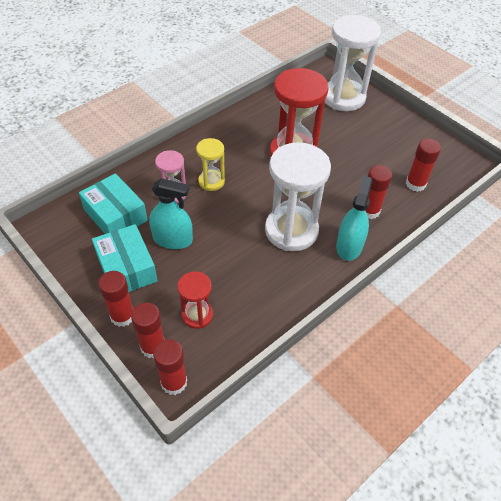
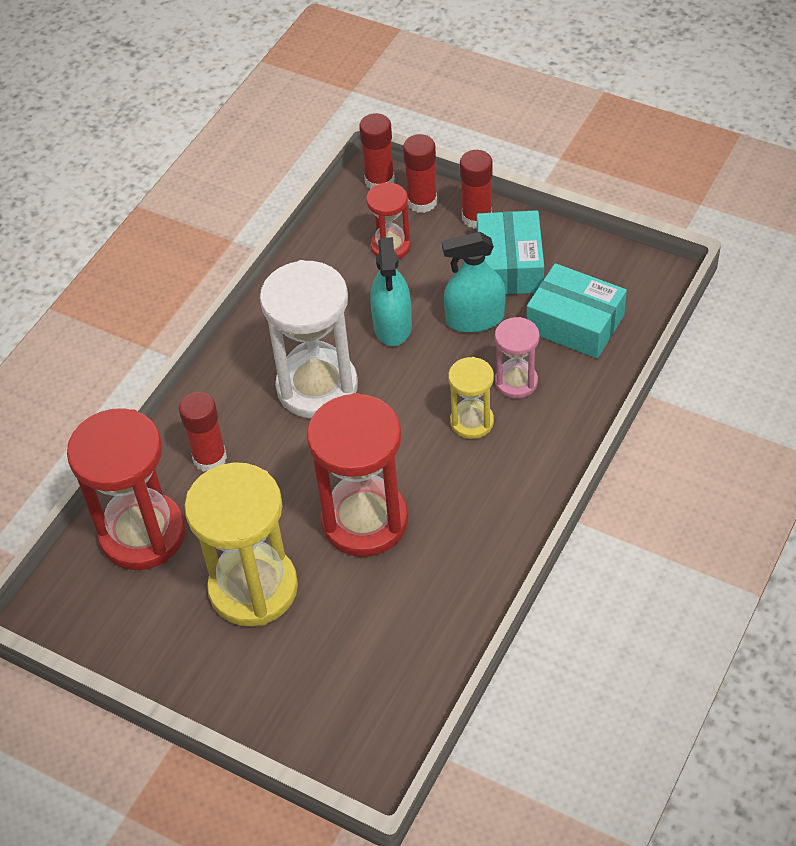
camera: 165 degrees right, 0 degrees up
(126, 268) = (509, 266): turquoise box -> turquoise box turned 45 degrees clockwise
(343, 97) = (315, 695): white hourglass -> none
(349, 246) = (227, 393): turquoise spray bottle -> turquoise spray bottle (392, 325)
(360, 143) = (253, 588): none -> yellow hourglass
(415, 184) = (142, 534): red glue stick -> red hourglass

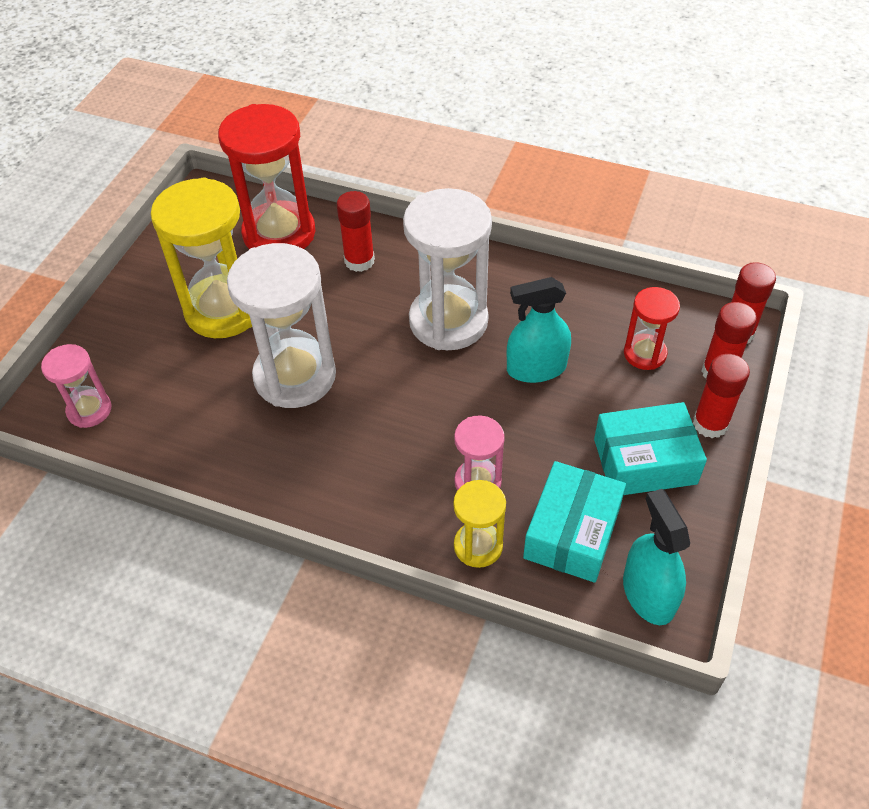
camera: 80 degrees right, 0 degrees up
(364, 521) = (295, 376): red hourglass -> white hourglass
(376, 715) = (89, 410): none -> pink hourglass
(472, 422) = (419, 448): yellow hourglass -> yellow hourglass (478, 546)
(475, 319) = (559, 437): turquoise spray bottle -> turquoise spray bottle (648, 594)

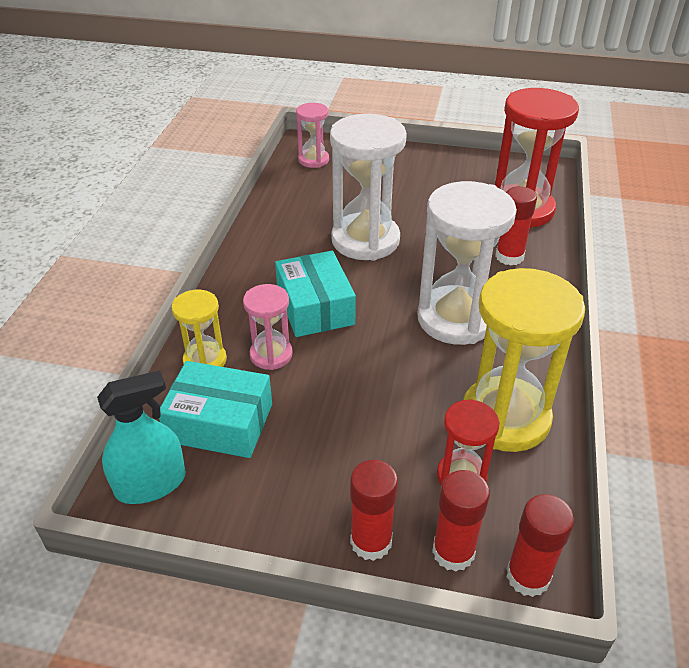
camera: 80 degrees right, 10 degrees down
(223, 310) = (423, 197): yellow hourglass -> yellow hourglass (505, 417)
(536, 368) = (414, 385): turquoise spray bottle -> none
(645, 461) = (309, 478): turquoise box -> turquoise box (315, 307)

